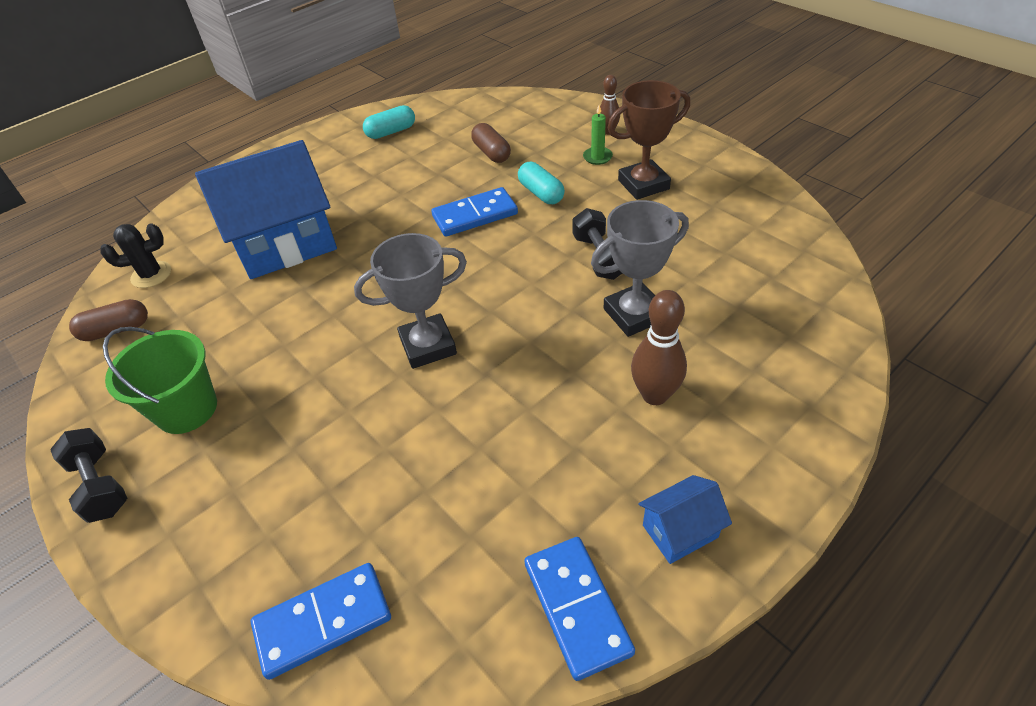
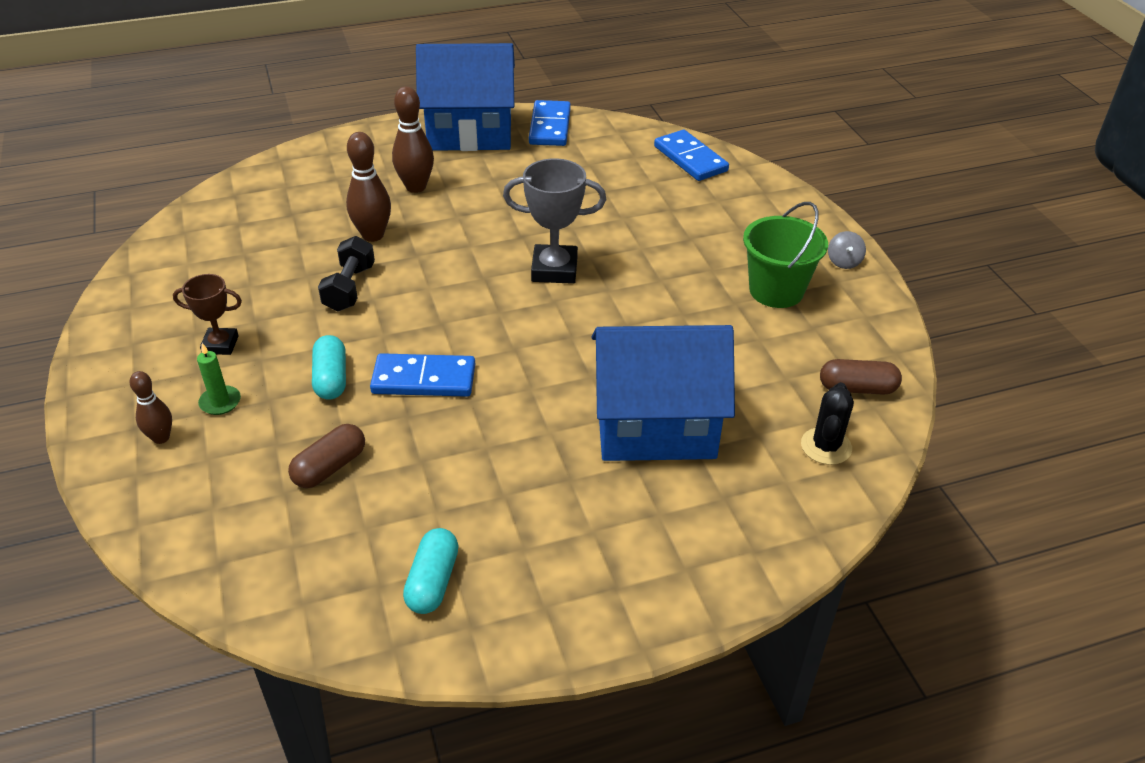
camera: 160 degrees left, 5 degrees down
(100, 485) = (844, 262): black dumbbell -> grey spinning top
(151, 275) = (826, 446): black cactus -> black cactus turned 75 degrees counterclockwise
(323, 622) = (690, 159): blue domino -> blue domino turned 60 degrees clockwise
(391, 132) = (432, 581): turquoise capsule -> turquoise capsule turned 75 degrees counterclockwise
(491, 153) = (330, 467): brown capsule -> brown capsule turned 45 degrees clockwise
(634, 314) = (373, 235): grey trophy -> brown bowling pin
(643, 184) = (220, 345): brown trophy -> brown trophy, size x0.62
(680, 531) = (470, 133): blue house -> blue house, size x2.23

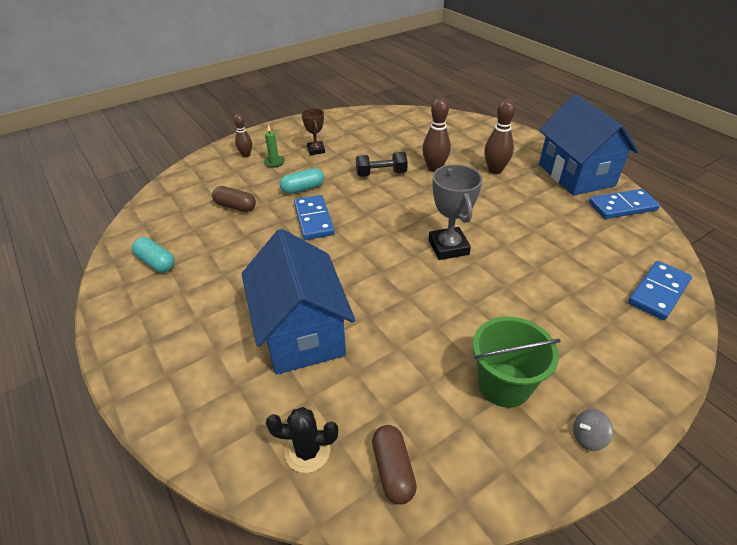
camera: 75 degrees right, 0 degrees up
(432, 581) = (156, 262): turquoise capsule -> turquoise capsule turned 45 degrees clockwise

